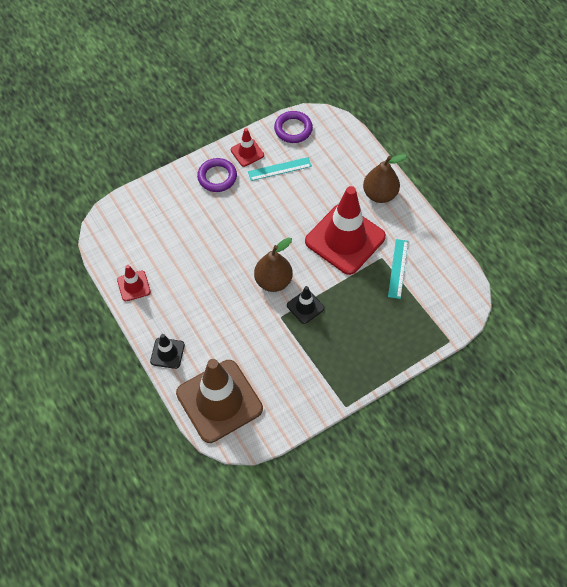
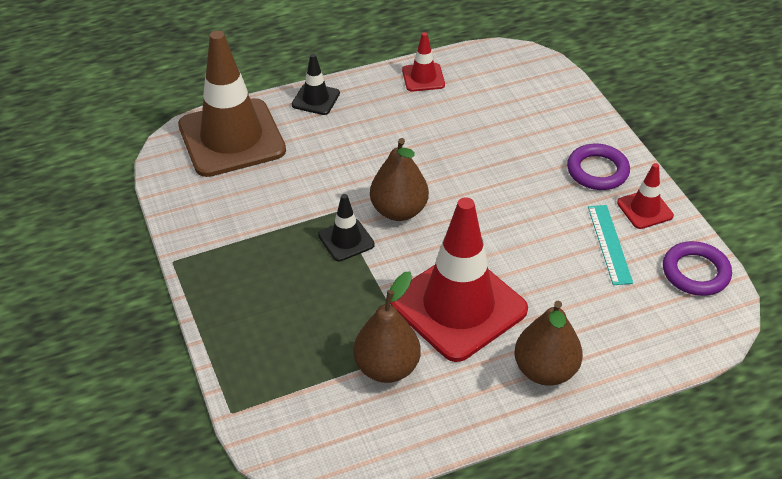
camera: 100 degrees right, 15 degrees down
(398, 268) = (387, 367): turquoise ruler -> brown pear

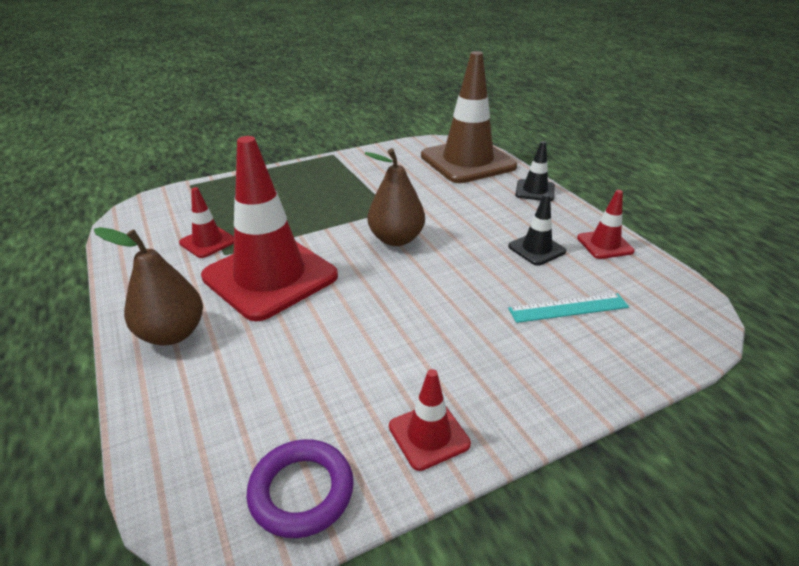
camera: 85 degrees right, 10 degrees down
(346, 240) = (356, 215): black traffic cone -> black traffic cone (536, 249)
(387, 367) = (208, 242): brown pear -> red traffic cone
(597, 171) = (496, 385): purple ring -> none
(609, 244) = (357, 393): turquoise ruler -> turquoise ruler (568, 308)

